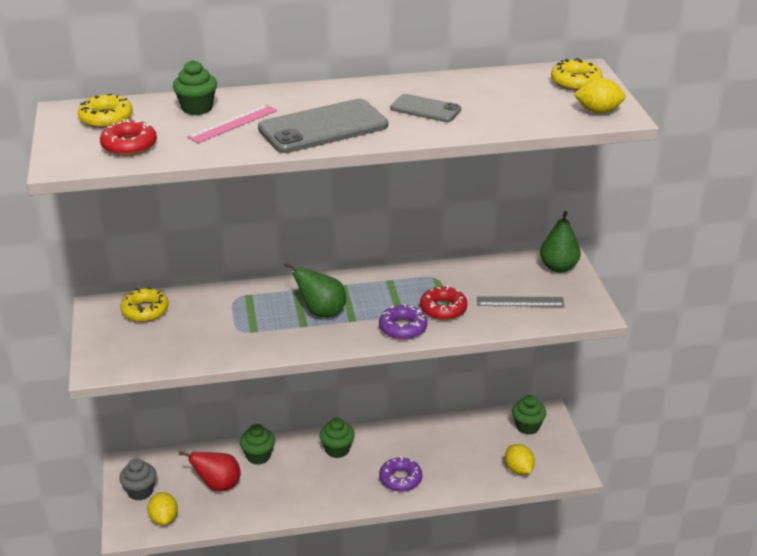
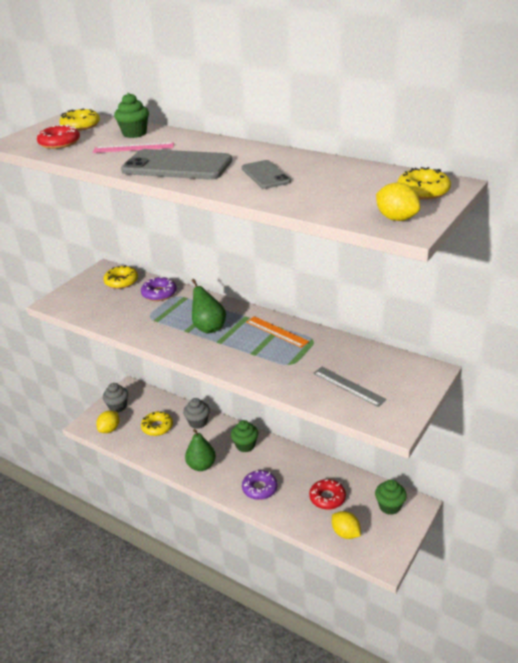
camera: 45 degrees right, 0 degrees up
(218, 485) = (157, 427): red pear -> yellow donut
(258, 456) = (198, 422): green cupcake -> grey cupcake
(392, 285) = (276, 332): none -> orange ruler
(403, 328) = (241, 363): purple donut -> purple donut (159, 293)
(443, 309) = (286, 364): red donut -> red donut (327, 498)
(518, 469) = (345, 533): yellow lemon -> yellow lemon turned 60 degrees counterclockwise
(558, 267) = (417, 375): green pear -> green pear (201, 465)

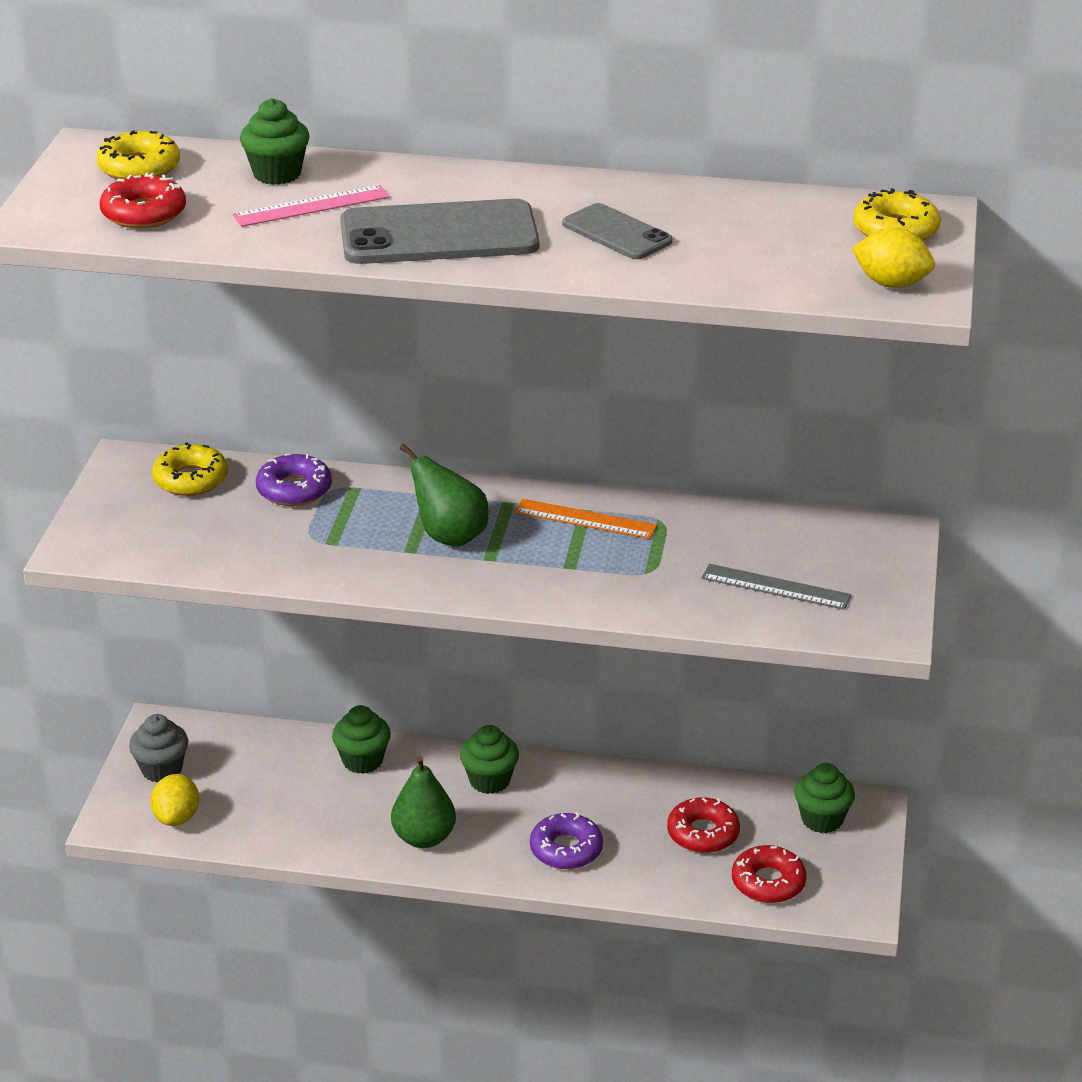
camera: 25 degrees left, 0 degrees up
(157, 427) = (280, 789): yellow donut -> none
(198, 422) = (362, 761): grey cupcake -> green cupcake
(345, 533) = (768, 882): yellow lemon -> red donut

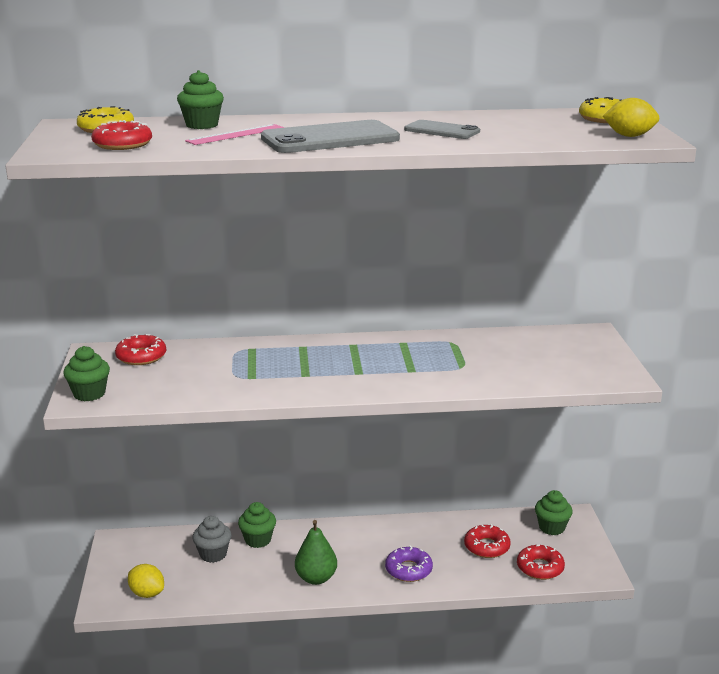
camera: 15 degrees left, 10 degrees down
(161, 769) = (127, 566): grey cupcake -> grey cupcake (213, 554)
(177, 817) = (147, 593): yellow lemon -> yellow lemon turned 45 degrees counterclockwise
(191, 479) = (141, 356): yellow donut -> red donut
(294, 489) = (213, 354): purple donut -> none
(450, 536) = (327, 365): green pear -> none
(489, 780) = (343, 538): green cupcake -> green cupcake (89, 394)
(585, 519) = (406, 347): orange ruler -> none
(775, 587) = (543, 365): grey ruler -> none

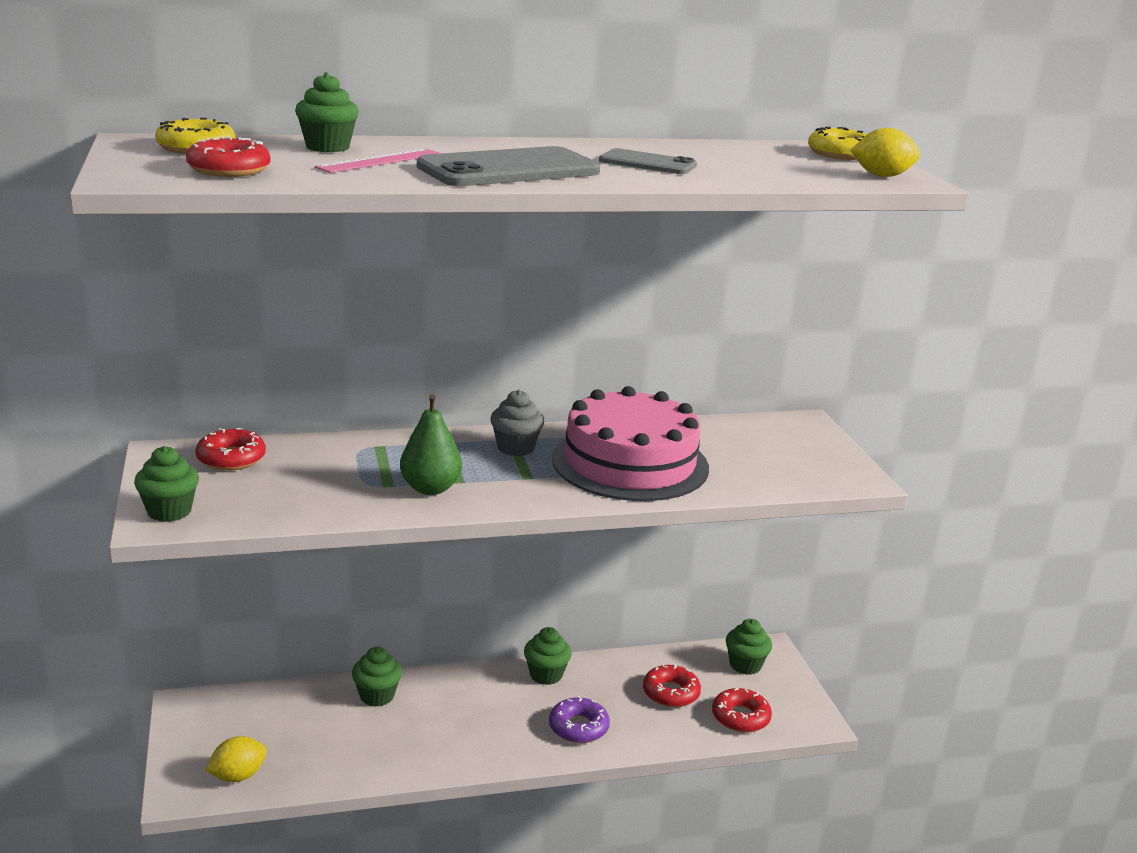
camera: 10 degrees left, 0 degrees up
(147, 593) = (238, 776): yellow lemon -> yellow lemon turned 60 degrees counterclockwise
(213, 554) = (320, 718): grey cupcake -> grey cupcake (516, 448)
(316, 578) = (461, 744): green pear -> green pear (430, 488)
(390, 529) = (546, 675): none -> green cupcake
(441, 363) = (630, 463): none -> pink cake

